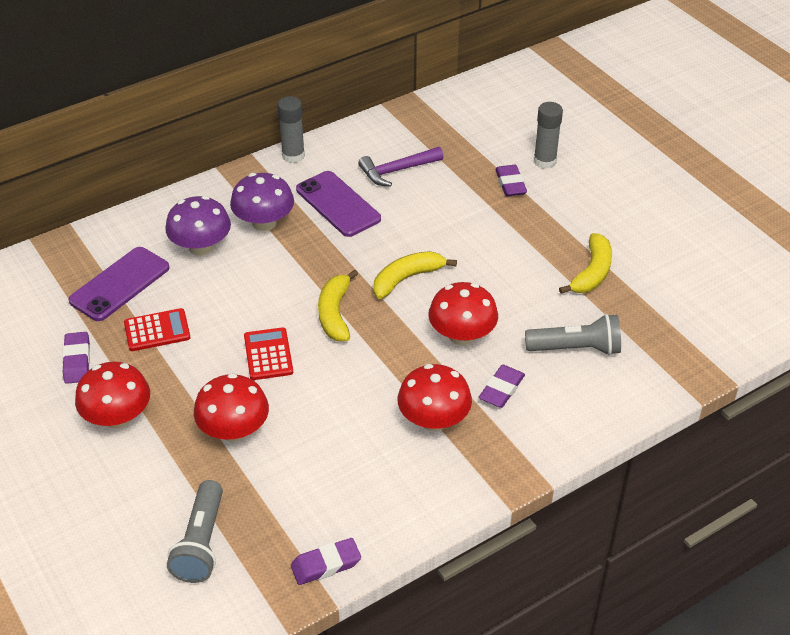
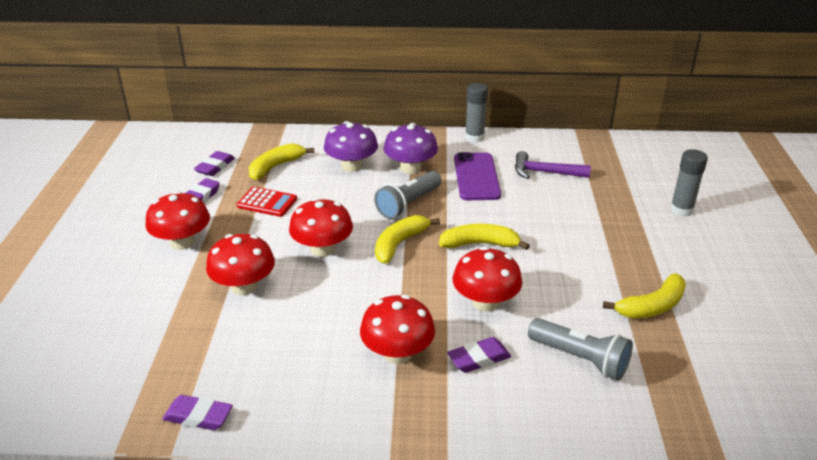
camera: 35 degrees right, 10 degrees down
(120, 284) = (275, 167): purple phone -> yellow banana
(201, 543) = (136, 350): grey flashlight -> grey flashlight (408, 204)
(268, 354) = (322, 249): red calculator -> red mushroom
(510, 184) = (634, 214): purple eraser -> purple eraser (215, 167)

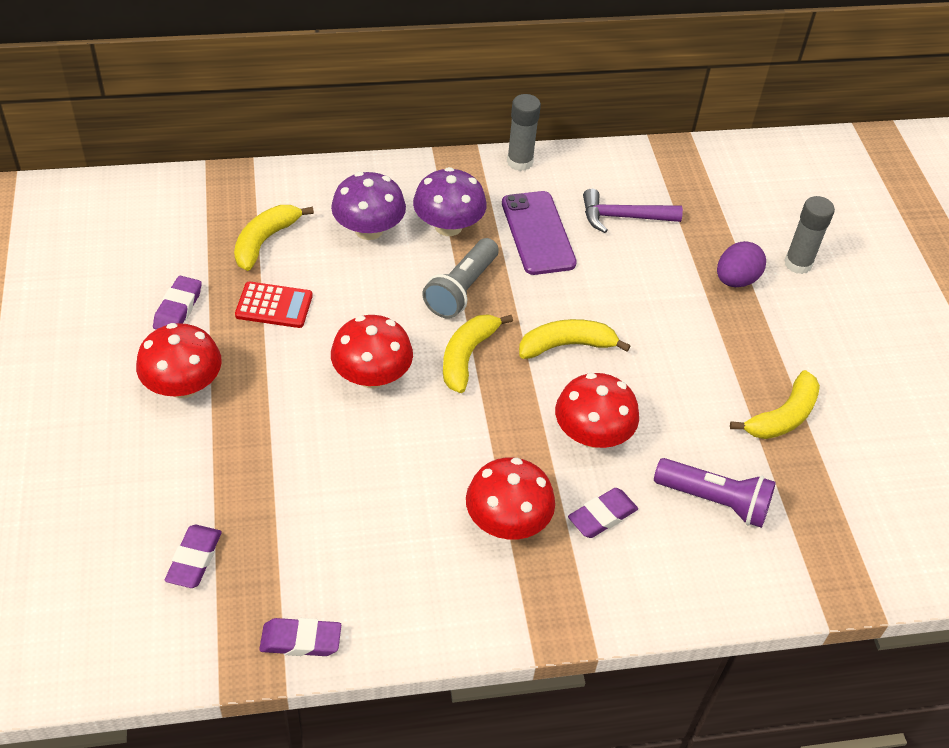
camera: 15 degrees left, 15 degrees up
(215, 167) = (180, 249): purple eraser -> purple eraser (194, 559)
(244, 286) = (290, 447): red mushroom -> none
(580, 359) = (714, 501): grey flashlight -> purple flashlight
(627, 215) = (736, 280): none -> purple egg

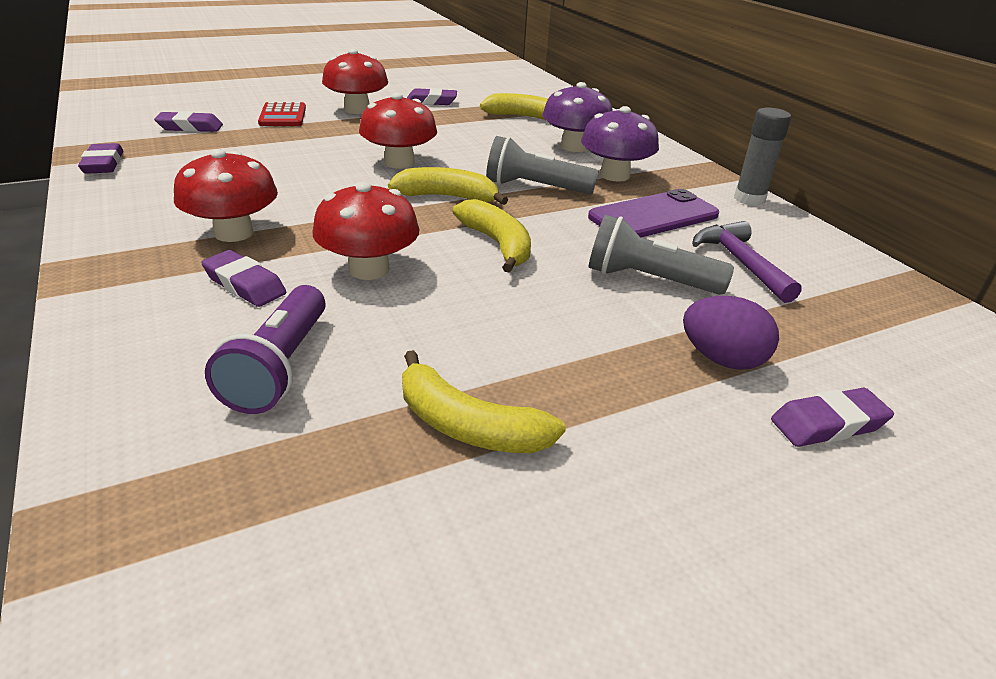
camera: 75 degrees right, 15 degrees down
(274, 306) = (456, 125): red calculator -> red calculator (283, 116)
(638, 276) = (648, 280): none -> grey flashlight
(798, 264) = (828, 424): grey glue stick -> purple eraser

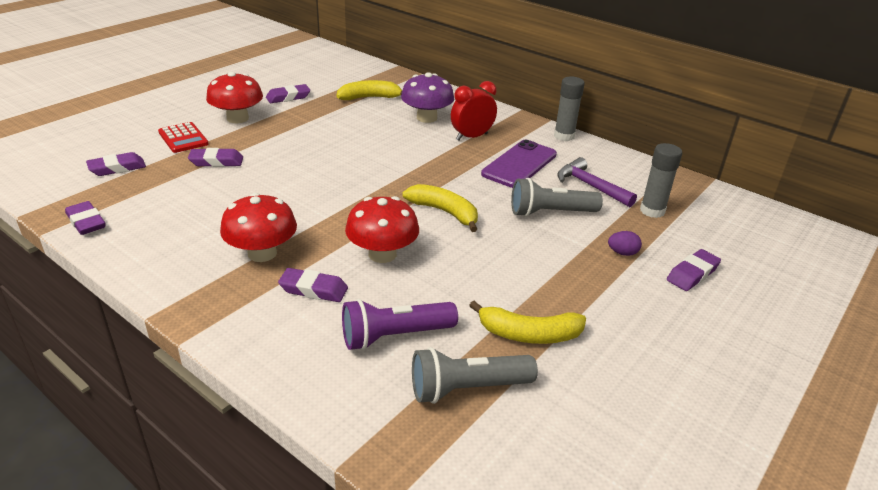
camera: 25 degrees left, 0 degrees up
(280, 367) = (395, 336): purple flashlight -> purple flashlight turned 90 degrees clockwise
(291, 141) = (216, 161): none -> purple eraser
(399, 162) = (319, 162): red mushroom -> none
(447, 197) = (380, 183): yellow banana -> none
(535, 187) = (430, 160): grey flashlight -> grey flashlight (467, 388)
(614, 175) = (472, 137): purple mushroom -> red clock
(722, 359) = (622, 253): purple egg -> purple egg, size x0.61
(821, 316) = (652, 211): none -> grey glue stick

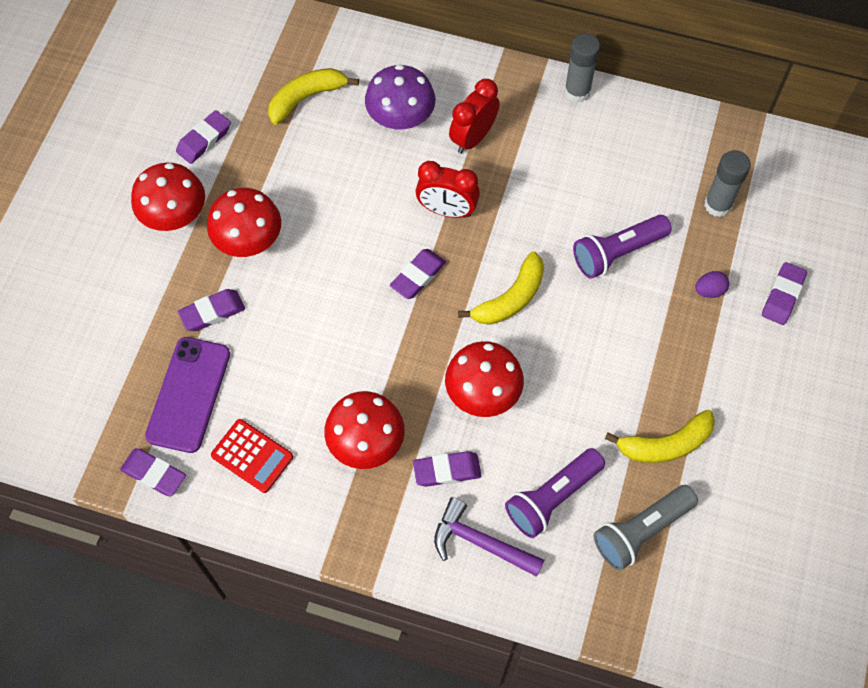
camera: 20 degrees left, 30 degrees up
(117, 168) = (110, 372): purple eraser -> purple eraser (418, 276)
(183, 138) = (140, 284): red calculator -> red calculator (252, 456)
(275, 139) = (248, 239): none -> red mushroom
(427, 161) = (447, 210): none -> red clock
(444, 212) = (510, 298): yellow banana -> yellow banana turned 120 degrees clockwise
(519, 164) = (550, 174): purple phone -> purple phone (188, 394)
(550, 213) = (617, 253): grey flashlight -> purple flashlight
(590, 186) = (641, 185): purple hammer -> purple hammer (480, 542)

